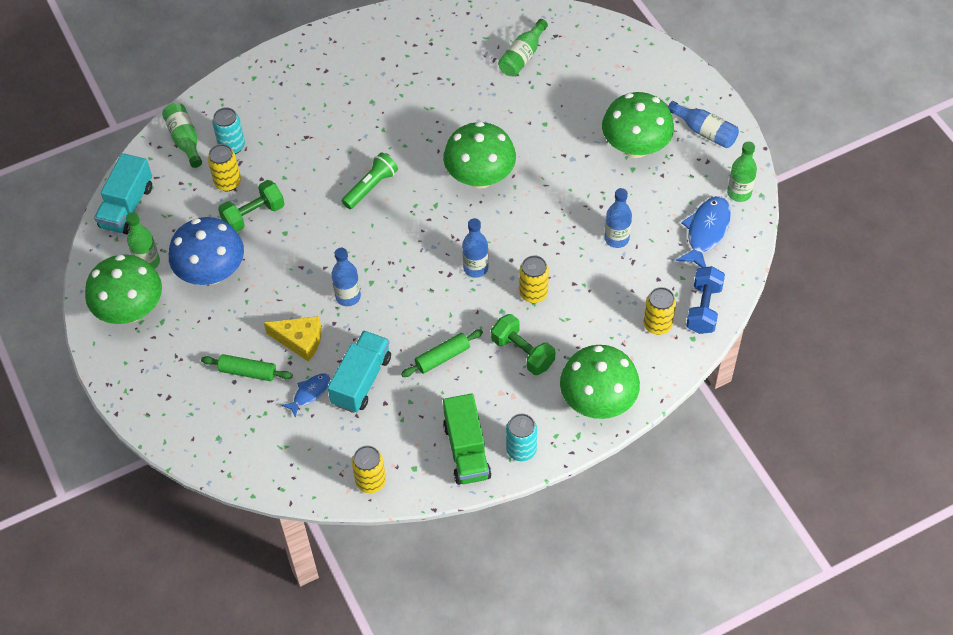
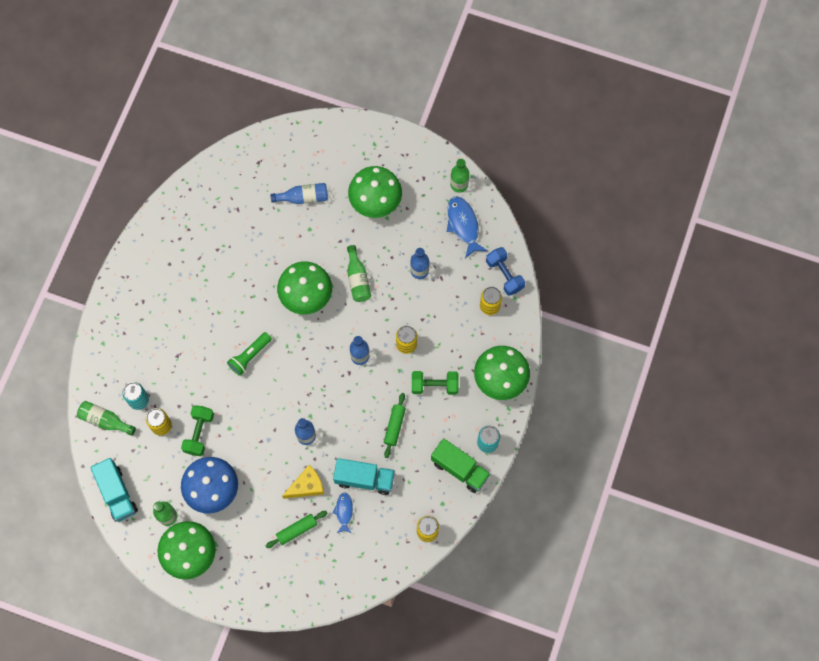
camera: 45 degrees left, 15 degrees up
(361, 380) = (364, 479): turquoise truck -> turquoise truck turned 120 degrees clockwise
(371, 187) = (249, 356): green flashlight -> green flashlight turned 135 degrees counterclockwise
(522, 56) = (253, 193): green bottle -> green bottle (357, 279)
(705, 132) = (404, 159): blue bottle -> blue bottle (303, 197)

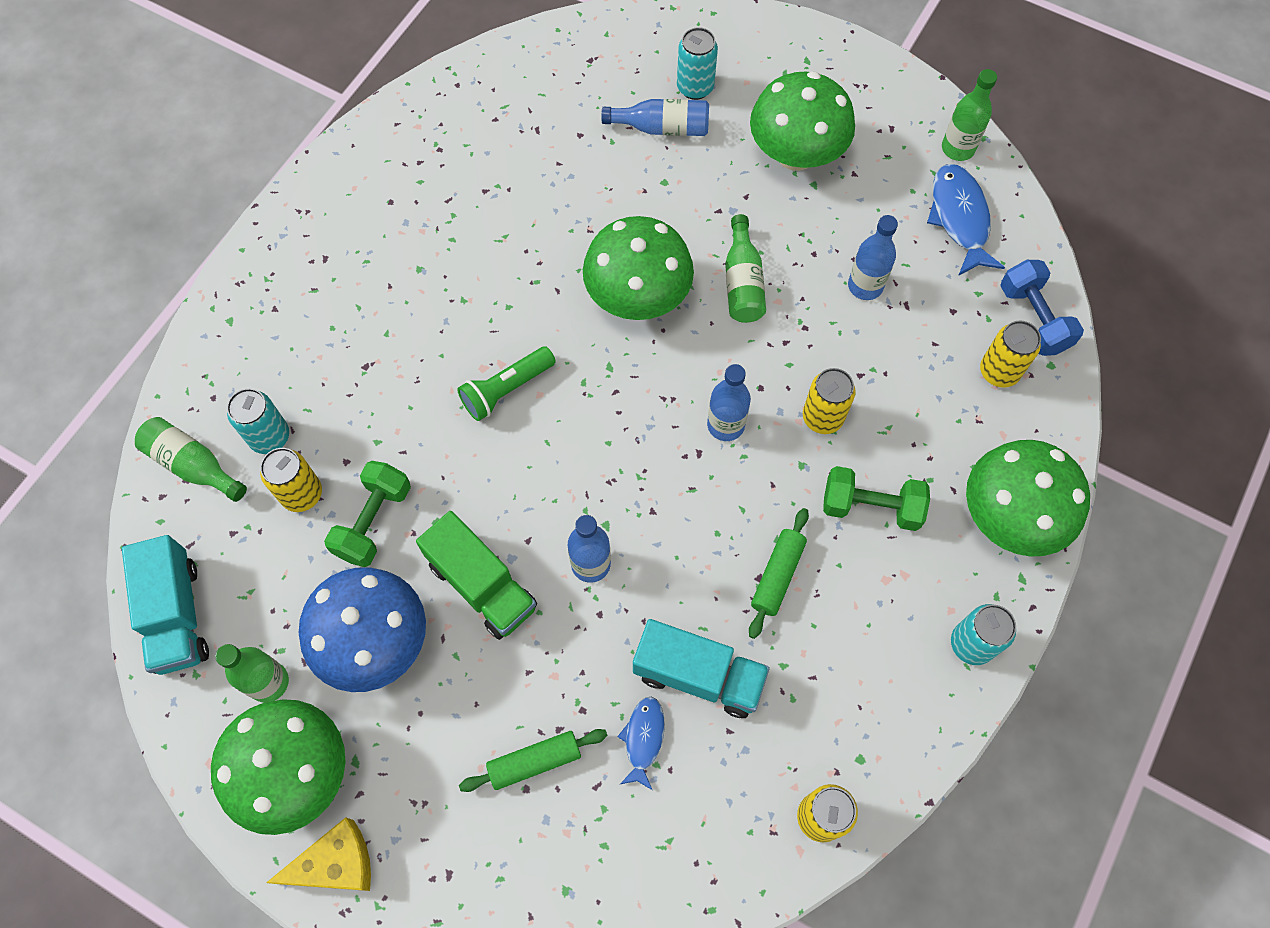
camera: 10 degrees right, 5 degrees down
(307, 486) = (573, 669): yellow cheese -> yellow cheese (336, 863)
(317, 170) = (695, 87): none -> turquoise can
(460, 469) = (906, 689): green truck -> green truck (482, 585)

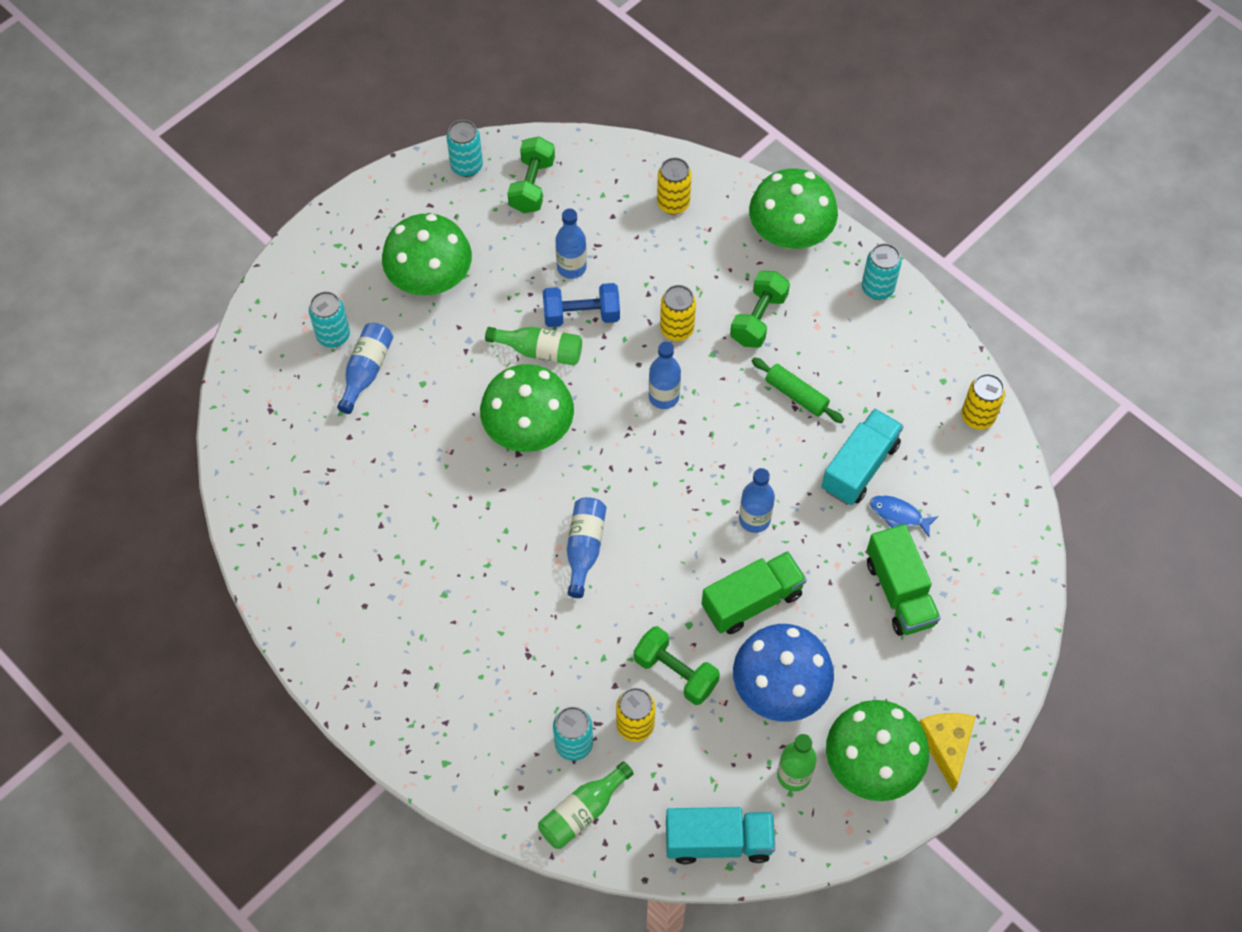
camera: 75 degrees left, 5 degrees down
(506, 389) = (584, 548): green flashlight -> blue bottle
(535, 762) = (899, 592): green rolling pin -> green truck
(958, 148) = (466, 166): green bottle -> turquoise can
(959, 218) = (532, 185): blue fish -> green dumbbell
(1033, 319) = (636, 167): blue dumbbell -> blue dumbbell (581, 315)

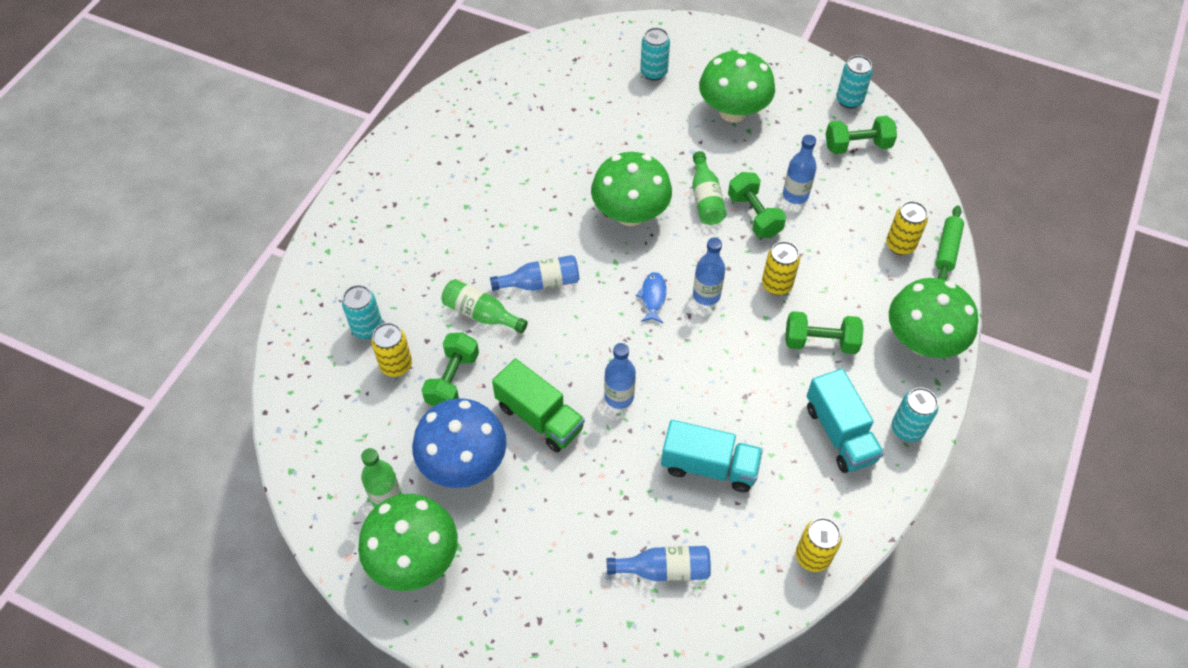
camera: 70 degrees right, 5 degrees down
(366, 371) = (633, 100): blue bottle -> blue bottle (664, 569)
(581, 315) = (754, 215): blue dumbbell -> green dumbbell
(582, 812) = (311, 351): green bottle -> green bottle (481, 314)
(718, 841) = (310, 456): turquoise truck -> turquoise truck (839, 433)
(796, 395) = (758, 394): green rolling pin -> green rolling pin (947, 249)
(898, 515) = (674, 513): blue fish -> blue fish (653, 297)
(899, 592) = (594, 536): green truck -> none
(946, 746) = (452, 620): yellow cheese -> none

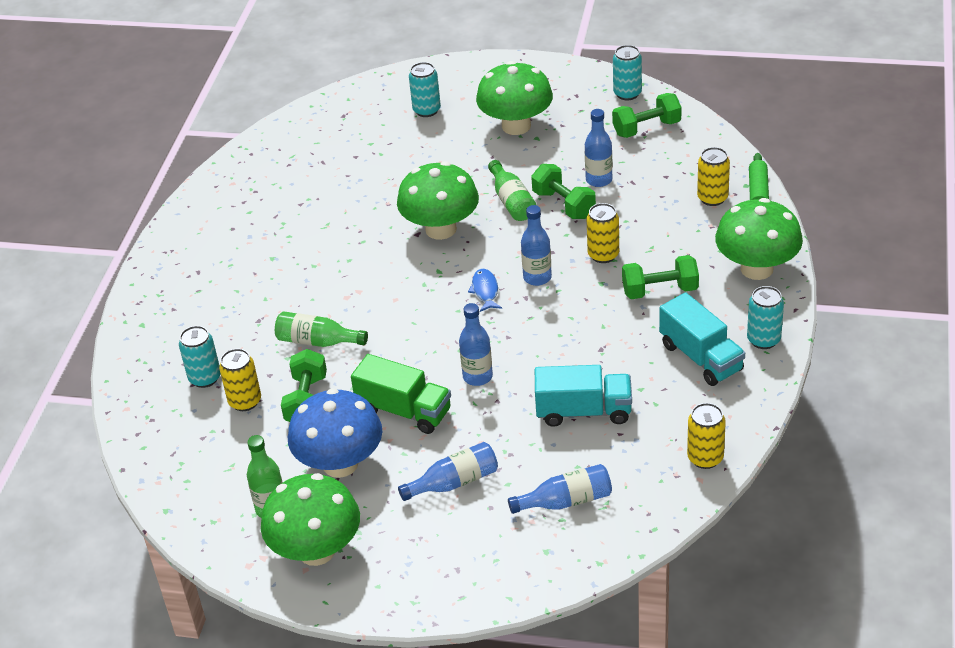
camera: 10 degrees left, 15 degrees down
(541, 283) = (369, 303): blue bottle -> blue bottle (454, 482)

